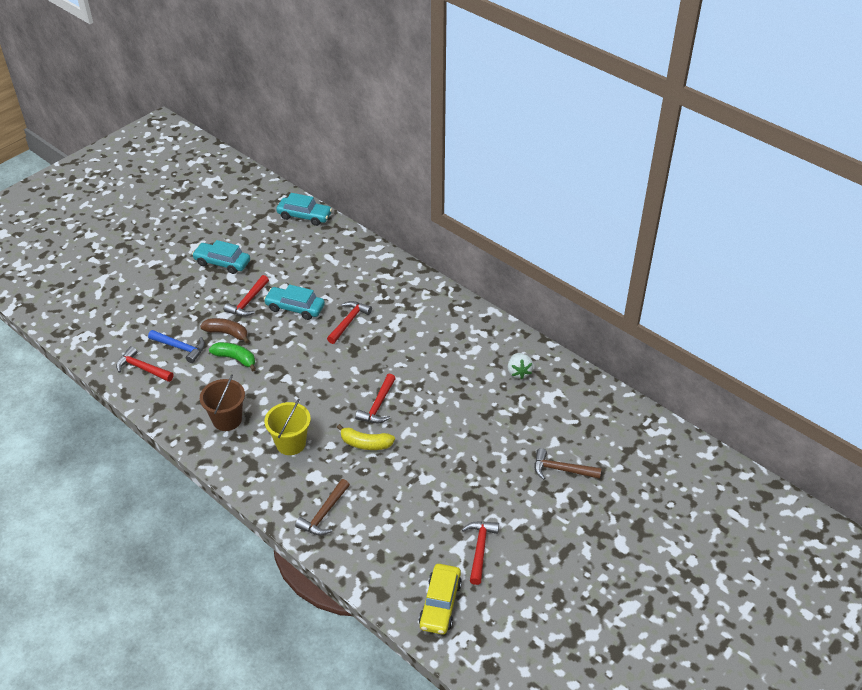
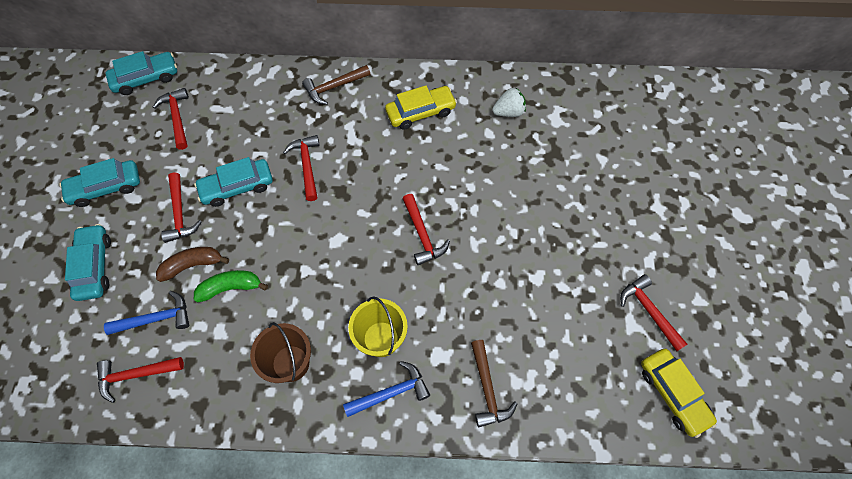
camera: 40 degrees left, 20 degrees up
(176, 300) = (94, 266): none -> turquoise car
(266, 474) = (391, 392): none -> blue hammer
(300, 248) = (177, 117): none -> red hammer
(365, 443) = (450, 283): yellow banana -> none
(456, 336) = (420, 112): none -> yellow car
(519, 372) = (508, 112): white strawberry -> white strawberry turned 60 degrees counterclockwise
(561, 470) = (633, 182): brown hammer -> brown hammer (334, 87)

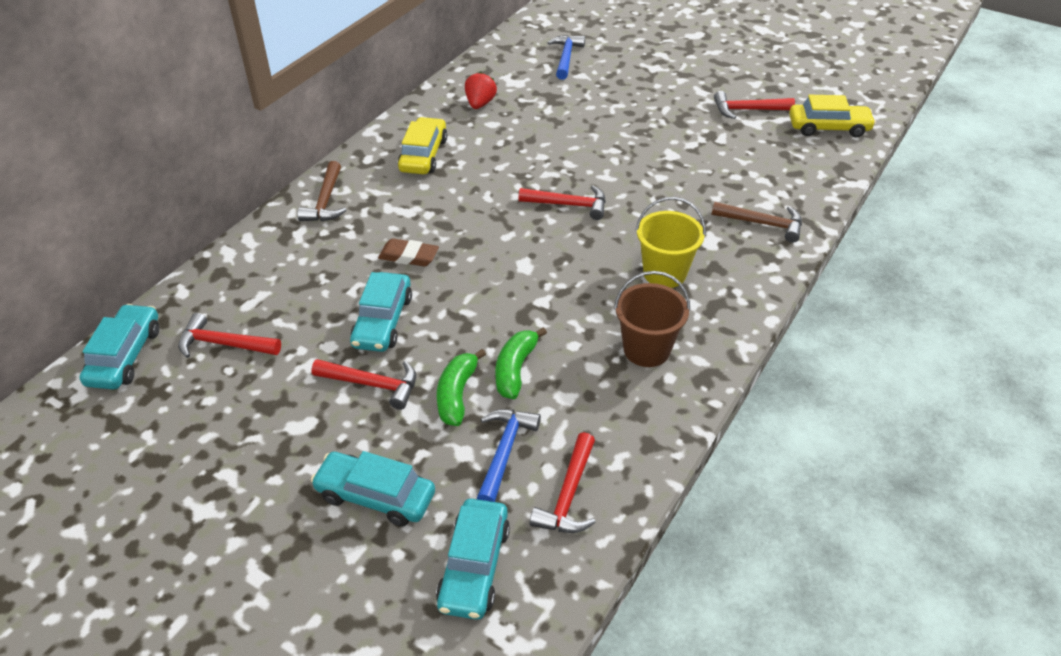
camera: 60 degrees left, 20 degrees down
(105, 187) = (261, 449): turquoise car -> turquoise car (474, 566)
(192, 265) = (457, 394): brown banana -> green banana
(307, 165) = (409, 256): red hammer -> brown eraser
(391, 392) = (727, 286): blue hammer -> blue hammer (566, 57)
(508, 112) = (480, 104): white strawberry -> red strawberry

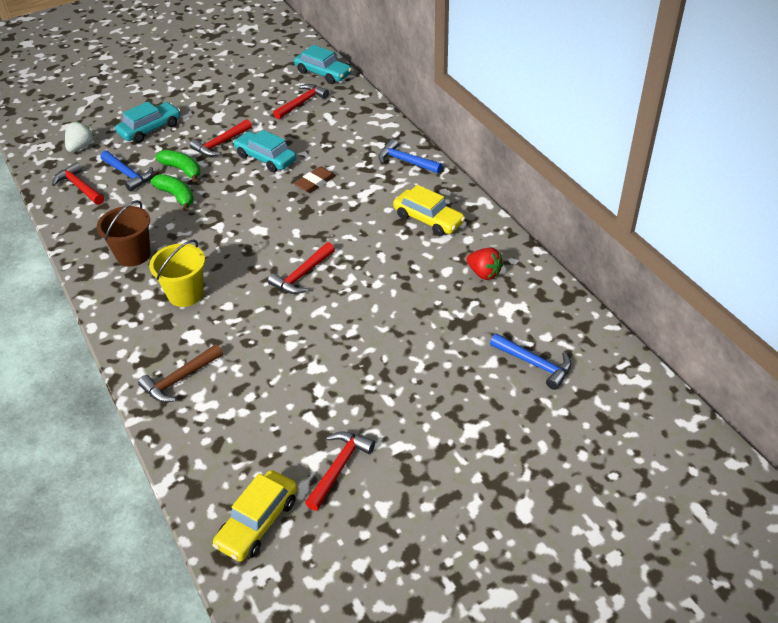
camera: 120 degrees right, 0 degrees up
(326, 201) = (405, 161): brown hammer -> blue hammer
(474, 566) = (80, 147): turquoise car -> white strawberry

